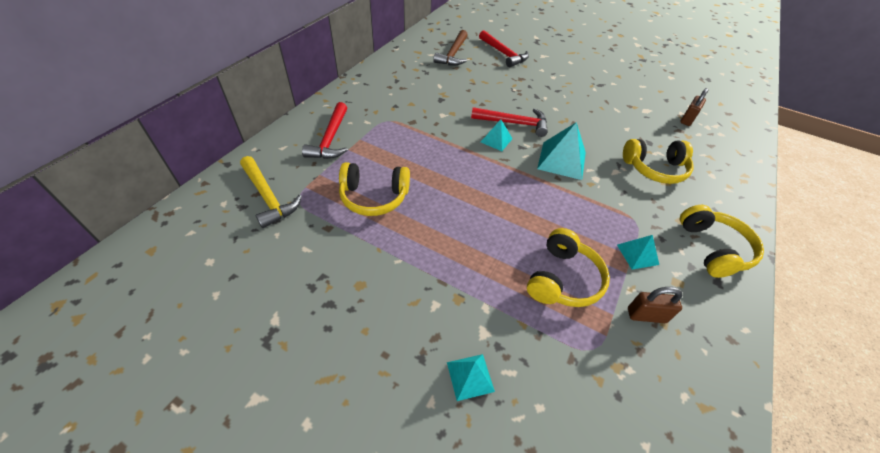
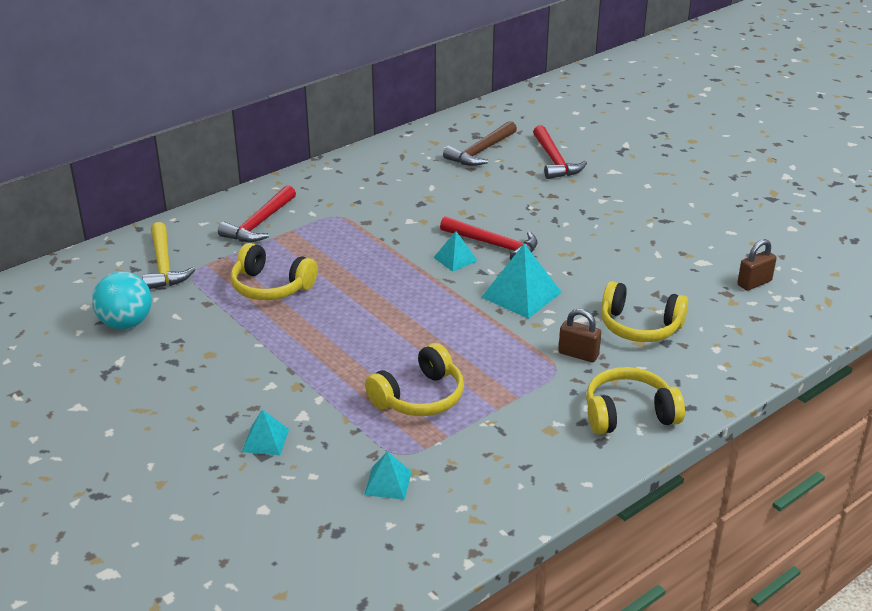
camera: 25 degrees right, 15 degrees down
(261, 271) = (126, 323): none -> turquoise ball
(637, 254) = (527, 397): turquoise pyramid -> turquoise pyramid (388, 483)
(646, 315) = (483, 445): brown padlock -> brown padlock (578, 354)
(713, 248) = (629, 414): yellow headphones -> yellow headphones turned 120 degrees counterclockwise

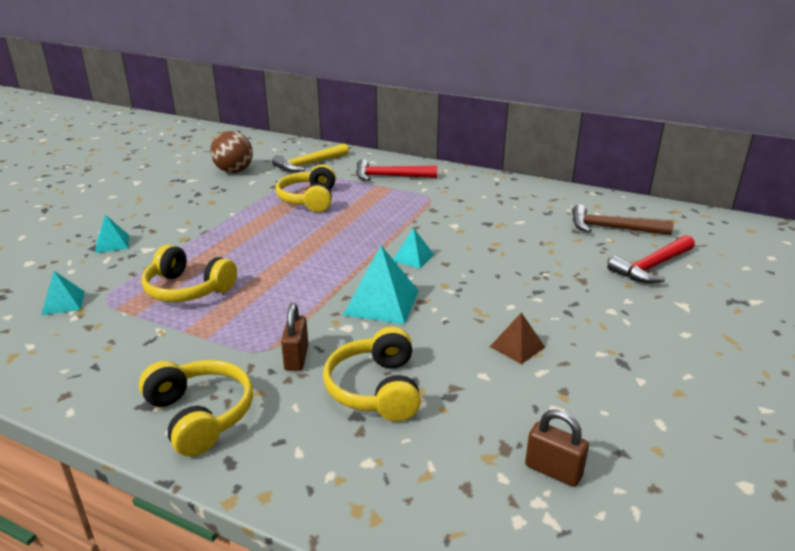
camera: 65 degrees right, 5 degrees down
(126, 323) = (234, 171): turquoise ball -> brown ball
(494, 245) = (454, 270): red hammer -> none
(623, 253) = (517, 347): none -> brown pyramid

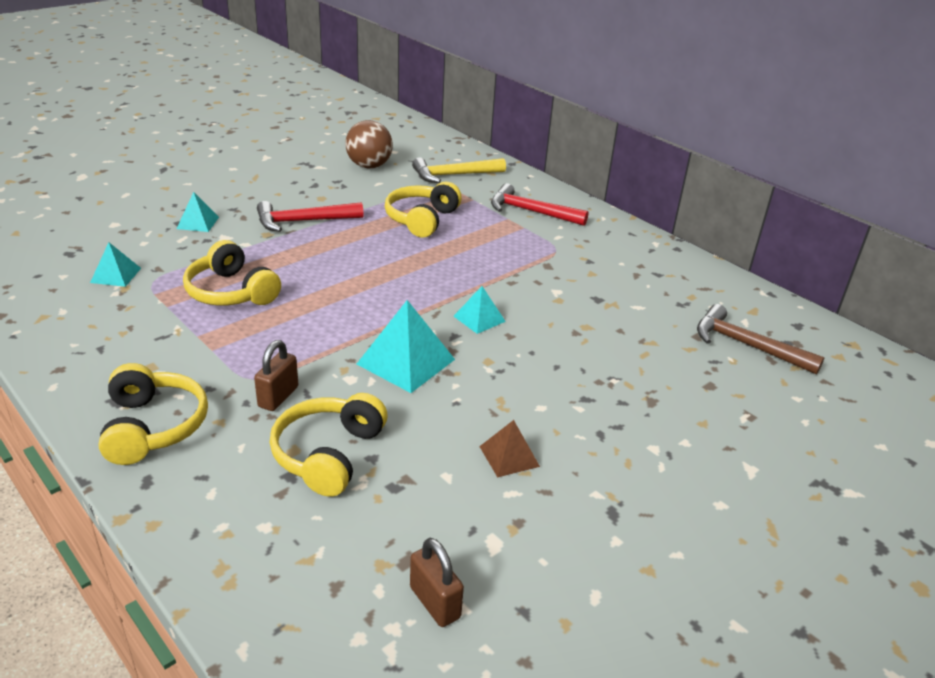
camera: 20 degrees right, 5 degrees up
(652, 267) = (754, 409): red hammer -> red hammer (303, 221)

